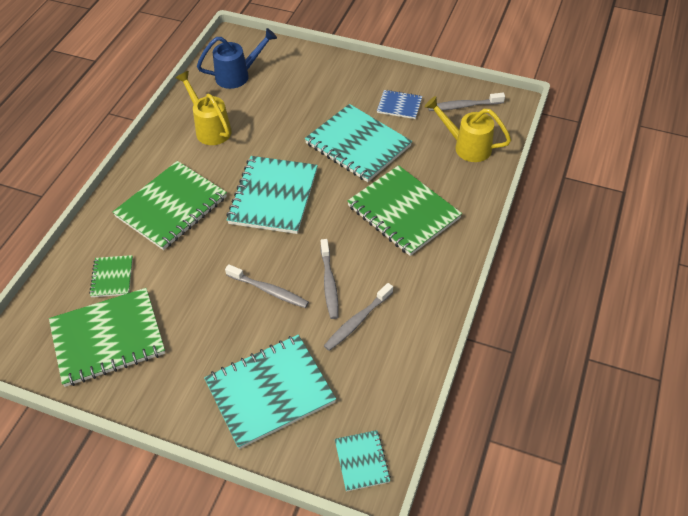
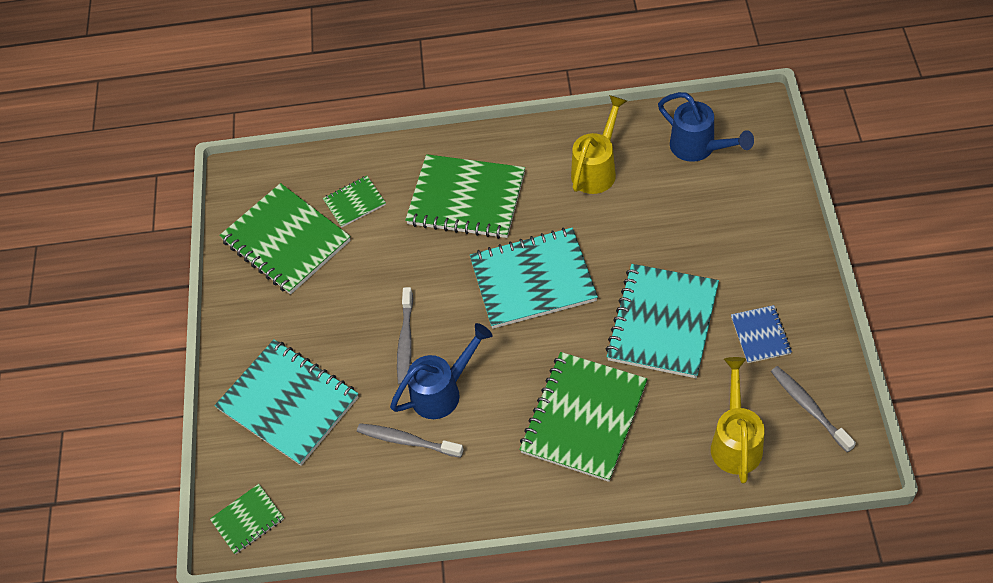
camera: 70 degrees right, 5 degrees up
(329, 283) = (443, 391): grey toothbrush -> blue watering can
(362, 461) = (248, 520): turquoise notebook -> green notebook

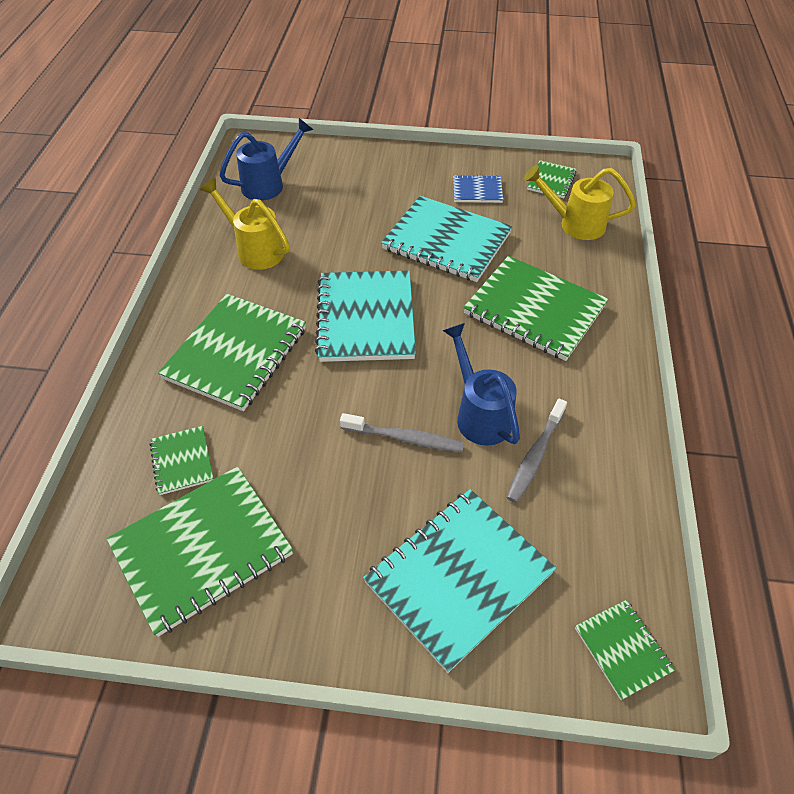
camera: 85 degrees left, 5 degrees down
(809, 408) = (551, 181): grey toothbrush -> green notebook

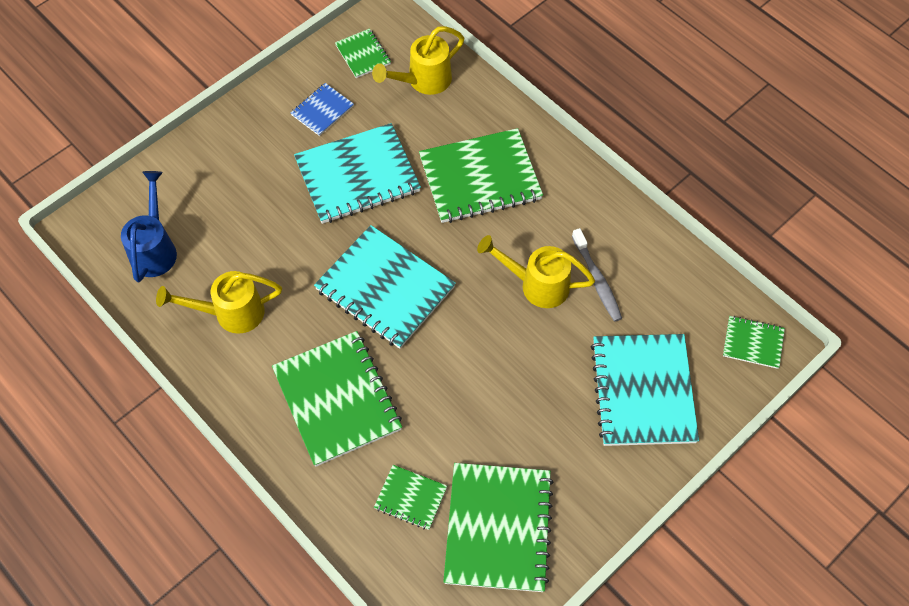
camera: 50 degrees left, 10 degrees up
(404, 438) = (516, 344): grey toothbrush -> none
(479, 413) = (536, 284): blue watering can -> yellow watering can

